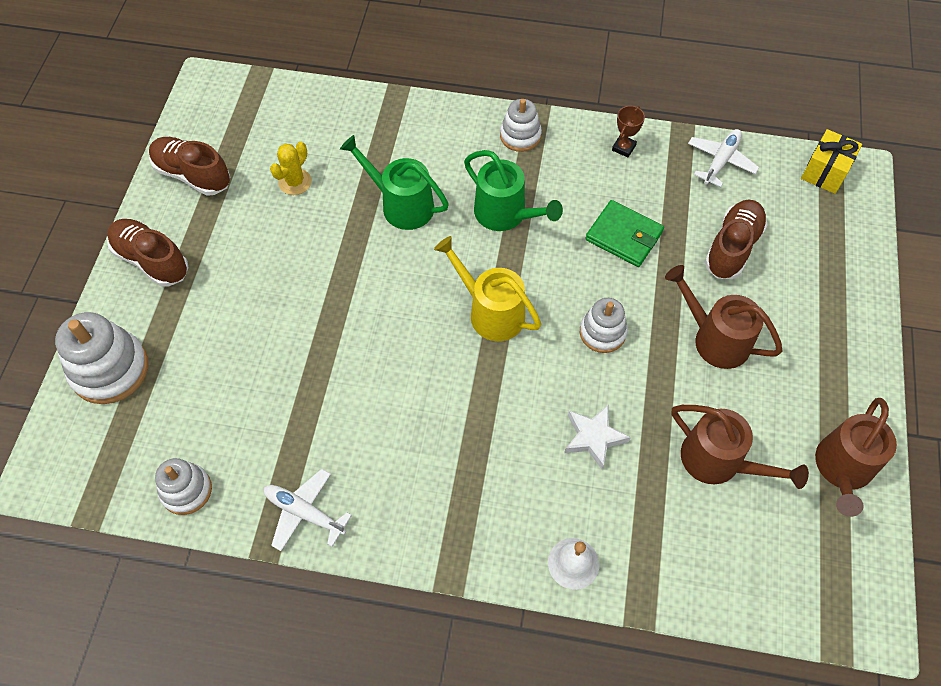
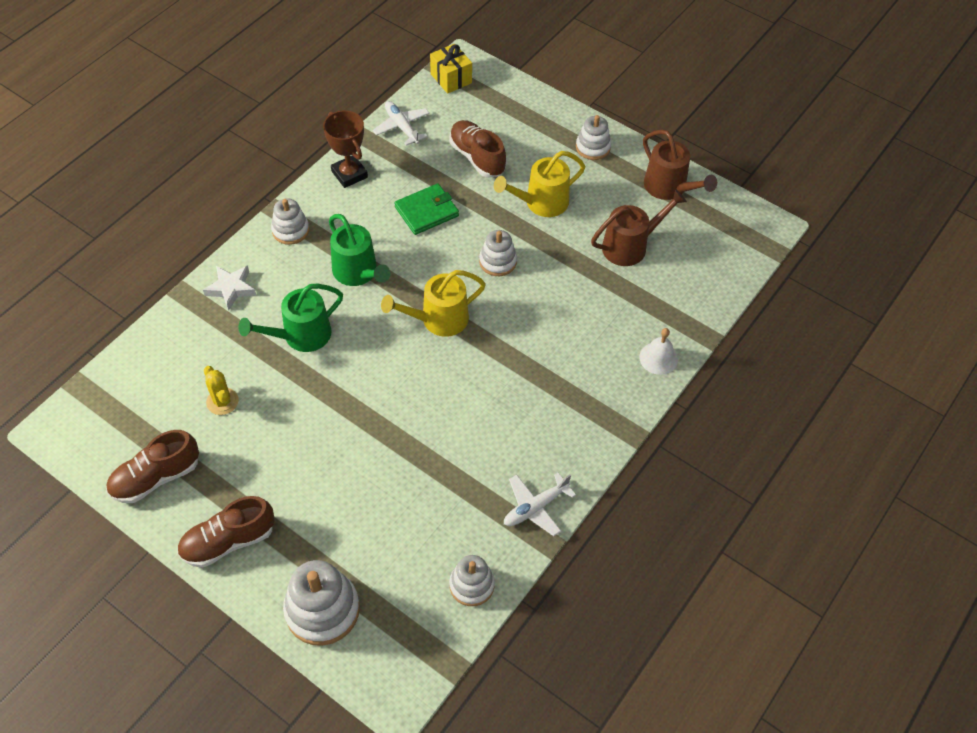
camera: 65 degrees left, 5 degrees down
(505, 214) = (358, 272): green watering can -> green watering can turned 75 degrees clockwise
(593, 437) = (575, 305): white star -> white star (231, 289)
(623, 148) = (349, 174): brown trophy -> brown trophy, size x1.72
(715, 339) = (541, 203): brown watering can -> yellow watering can
(839, 356) = (593, 147): none -> white stacking toy

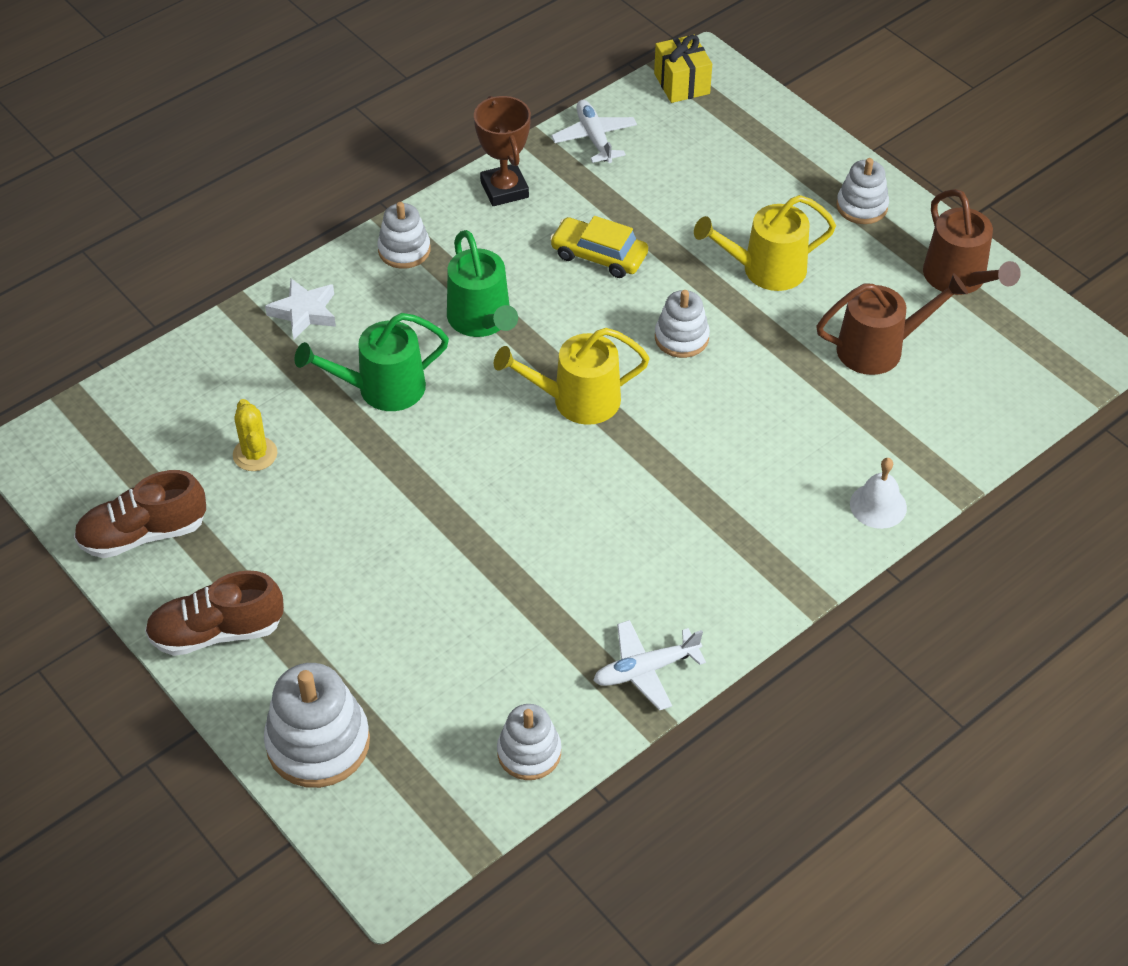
camera: 15 degrees right, 5 degrees down
(426, 211) = (599, 255): green wallet -> yellow car
(477, 157) = (690, 195): brown shoe -> none

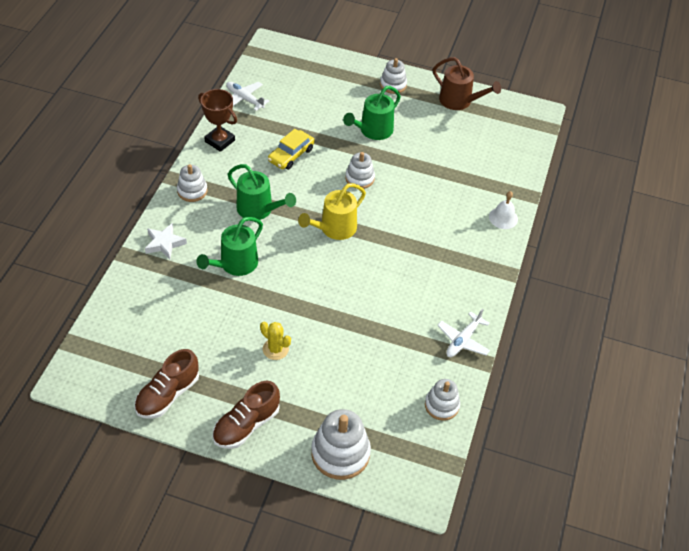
camera: 35 degrees left, 0 degrees up
(255, 454) = (195, 326): yellow cactus -> yellow cactus (275, 349)
(599, 255) = (291, 155): yellow car -> yellow car turned 45 degrees counterclockwise
(681, 83) = (266, 57): yellow gift -> none
(766, 269) = (373, 131): yellow watering can -> green watering can
(878, 348) = (449, 147): brown watering can -> none

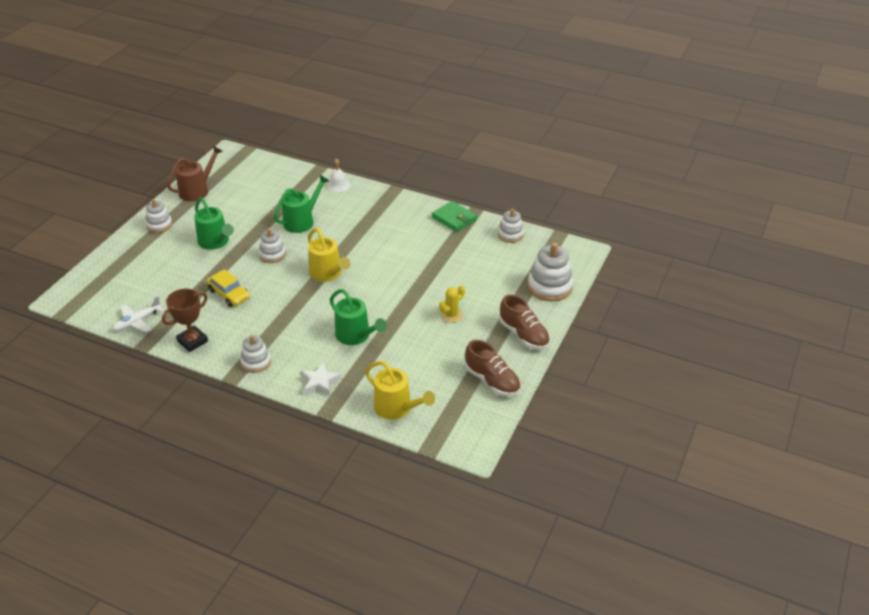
camera: 80 degrees left, 10 degrees down
(128, 310) = (396, 408): none -> yellow watering can
(258, 209) = (293, 318): green watering can -> green watering can (301, 221)
(463, 340) = (454, 218): white plane -> green wallet

